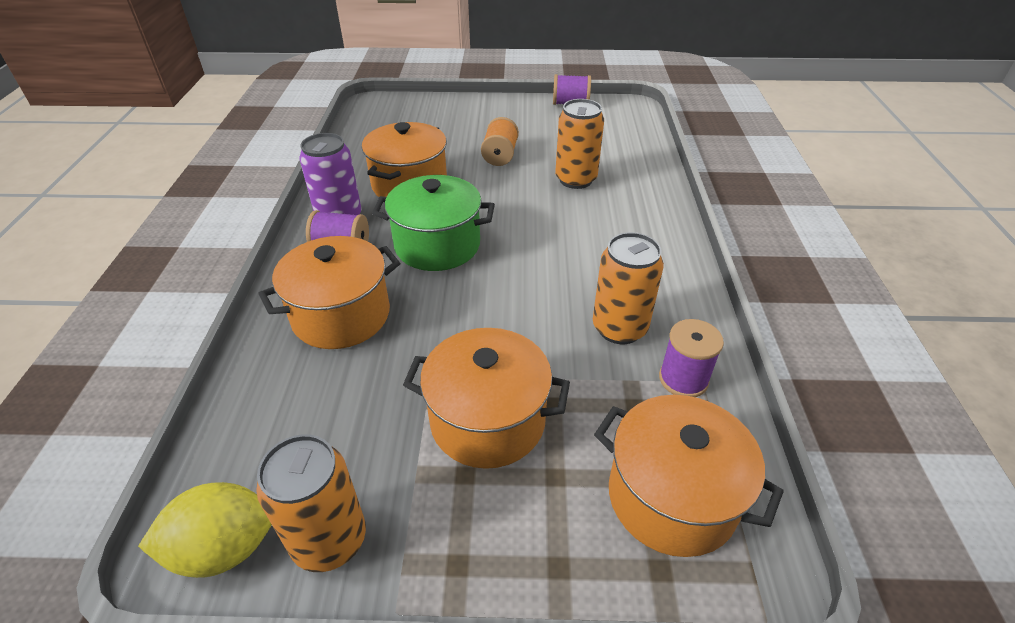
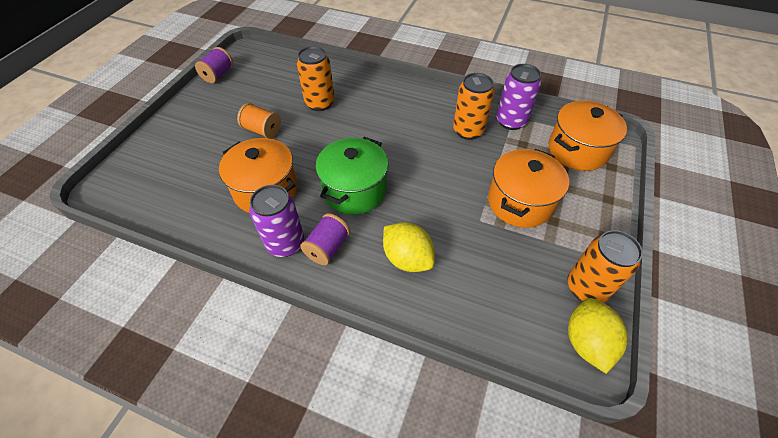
camera: 70 degrees left, 10 degrees up
(341, 315) = (407, 258): orange pot -> yellow lemon
(683, 379) = (510, 121): purple spool -> purple can

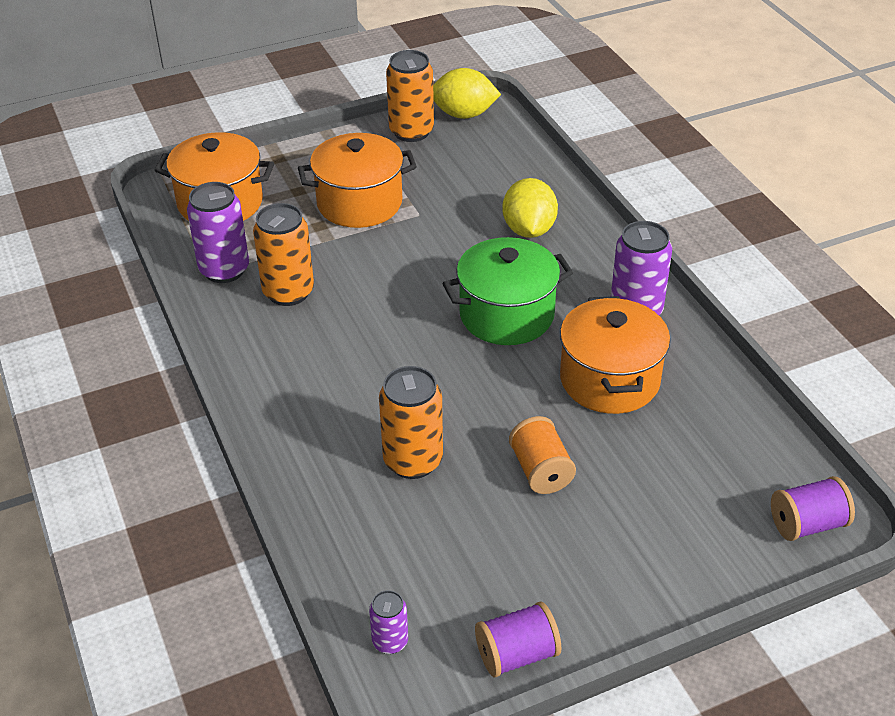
camera: 135 degrees left, 10 degrees down
(265, 56) = (390, 641): none -> purple can
(327, 247) = (595, 282): purple spool -> purple spool (807, 524)
(586, 342) = (464, 114): yellow lemon -> yellow lemon turned 45 degrees clockwise

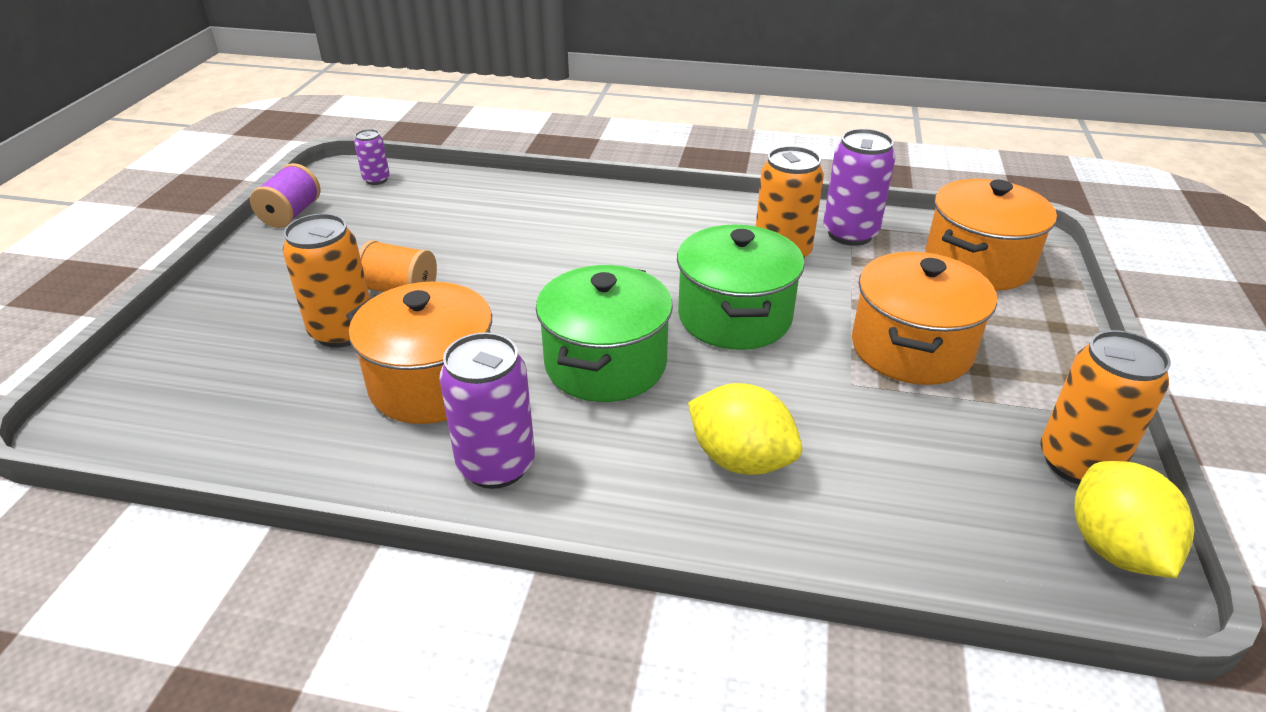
camera: 125 degrees right, 5 degrees down
(396, 282) = (734, 317): none -> green pot
(413, 461) = (499, 239): orange can -> orange can (342, 331)
(464, 114) = (1114, 548): yellow lemon -> yellow lemon turned 45 degrees counterclockwise
(807, 524) = (116, 402): purple spool -> none

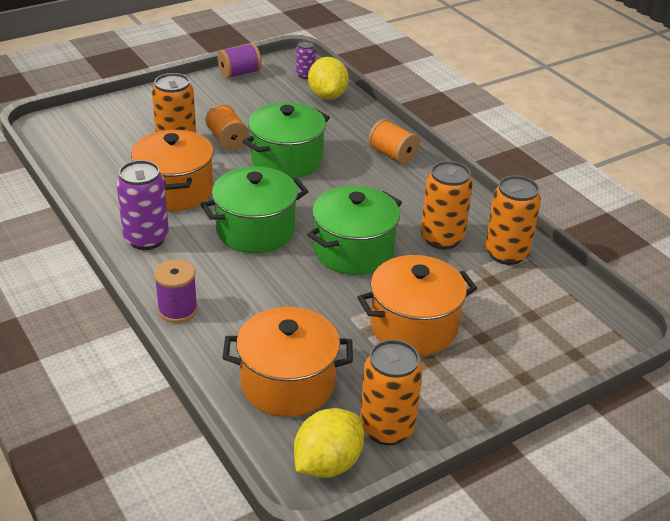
camera: 45 degrees right, 0 degrees up
(507, 272) = (287, 160): none -> green pot
(603, 207) = (392, 155): none -> orange spool
(684, 519) = (177, 310): none -> purple spool
(740, 459) = (239, 307): yellow lemon -> yellow lemon (327, 96)
(850, 234) = (506, 253): purple can -> orange can
(977, 263) = (552, 318): orange pot -> orange pot (288, 383)

